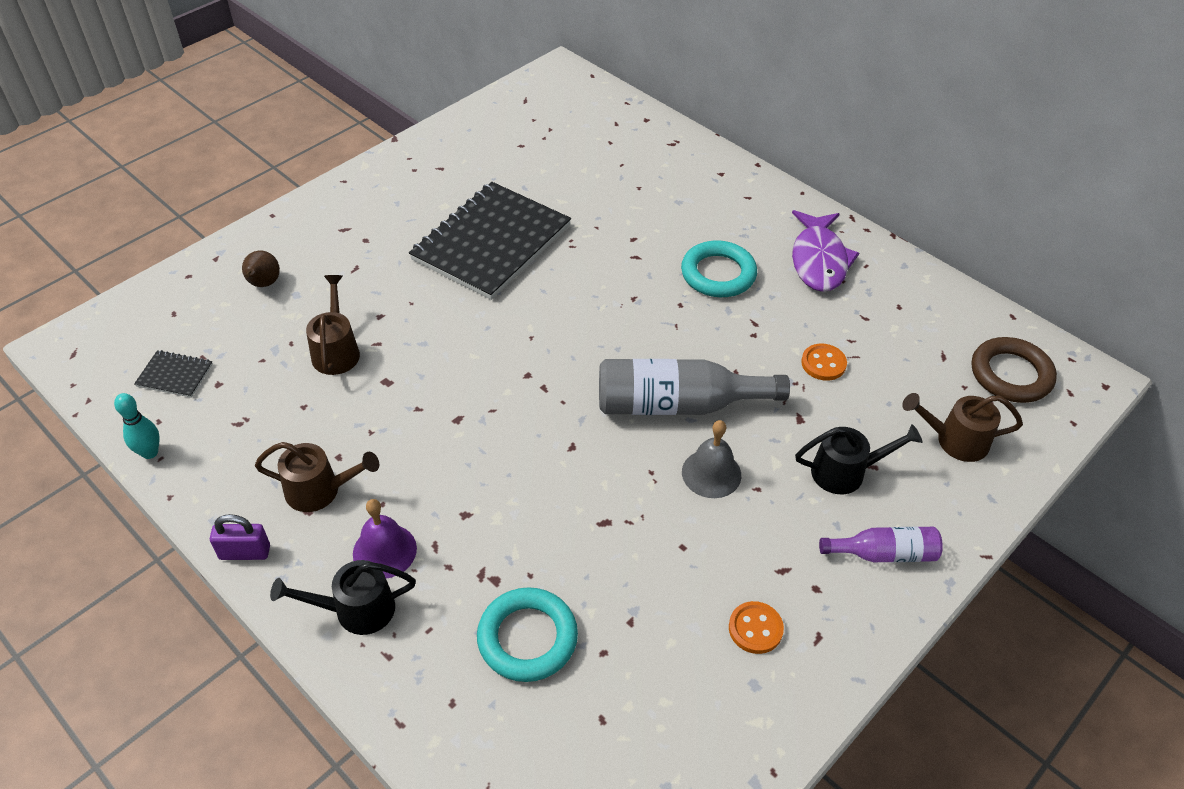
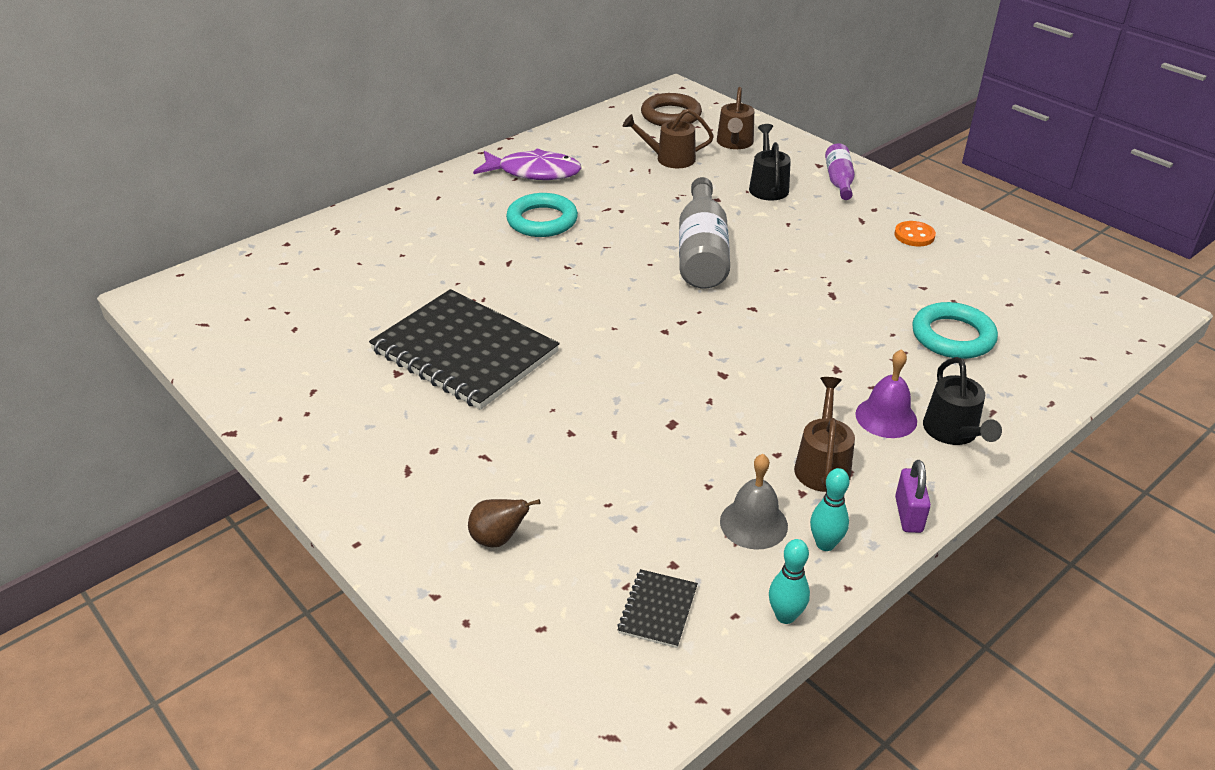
camera: 85 degrees left, 10 degrees down
(220, 485) = (825, 544): none -> turquoise bowling pin
(336, 350) = (623, 465): brown watering can -> brown watering can (669, 159)
(711, 473) = (775, 242): grey bell -> grey bell (753, 523)
(823, 363) = (657, 183): orange button -> none

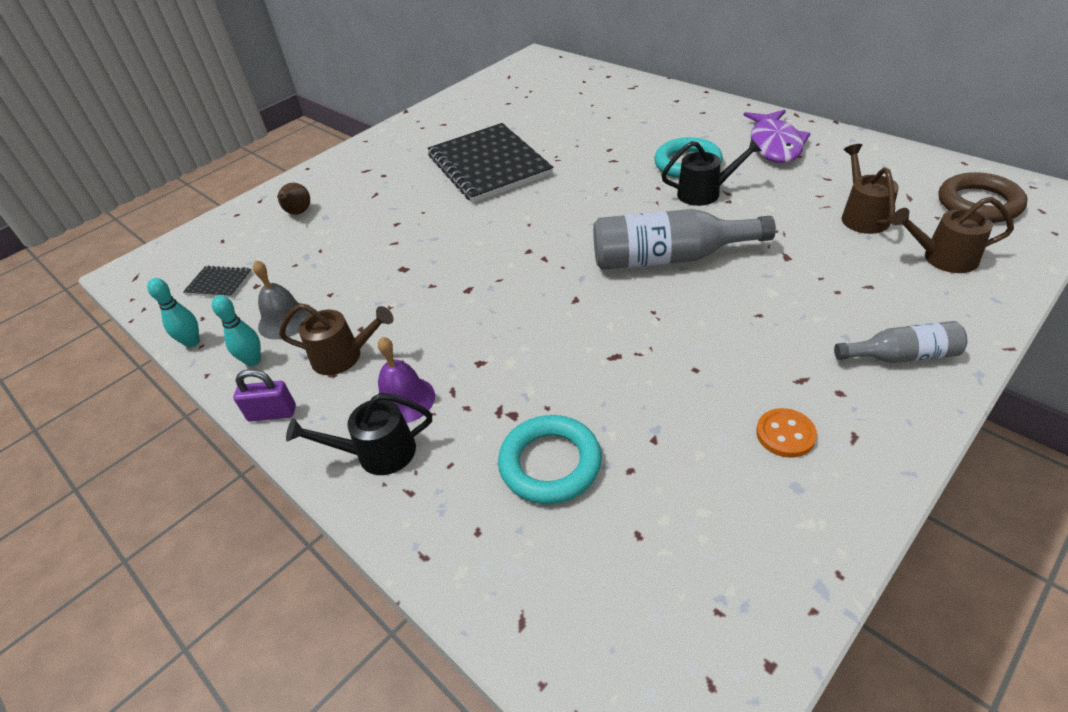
camera: 90 degrees right, 5 degrees up
(464, 351) = (489, 165): black notebook -> black notebook turned 60 degrees counterclockwise
(767, 186) = (843, 293): black watering can -> black watering can (705, 192)
(839, 181) = (901, 356): purple bottle -> grey bottle

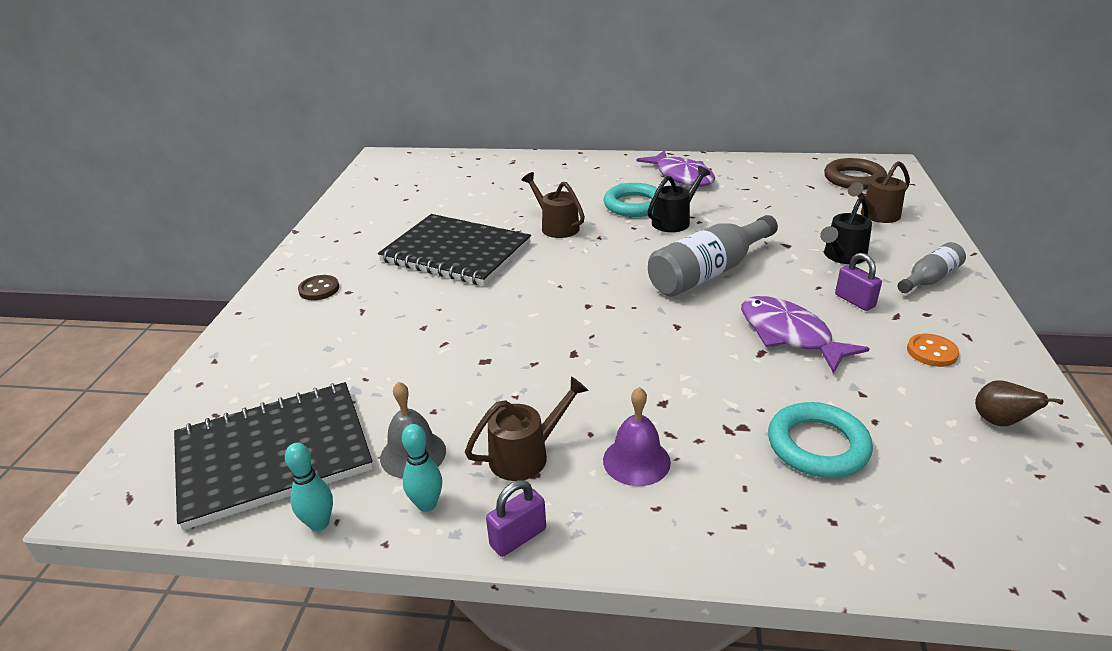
camera: 40 degrees left, 10 degrees down
(219, 283) = (273, 455): black notebook -> black notebook, size x2.46
(298, 213) = (287, 355): brown pear -> brown pear (999, 422)
(369, 166) = (319, 289): none -> brown button
(377, 453) = (671, 513): black watering can -> black watering can (842, 256)
(663, 351) = (789, 335): none -> purple fish
(777, 345) = (854, 301): none -> purple padlock
(862, 216) = (798, 205): brown watering can -> brown watering can (556, 226)

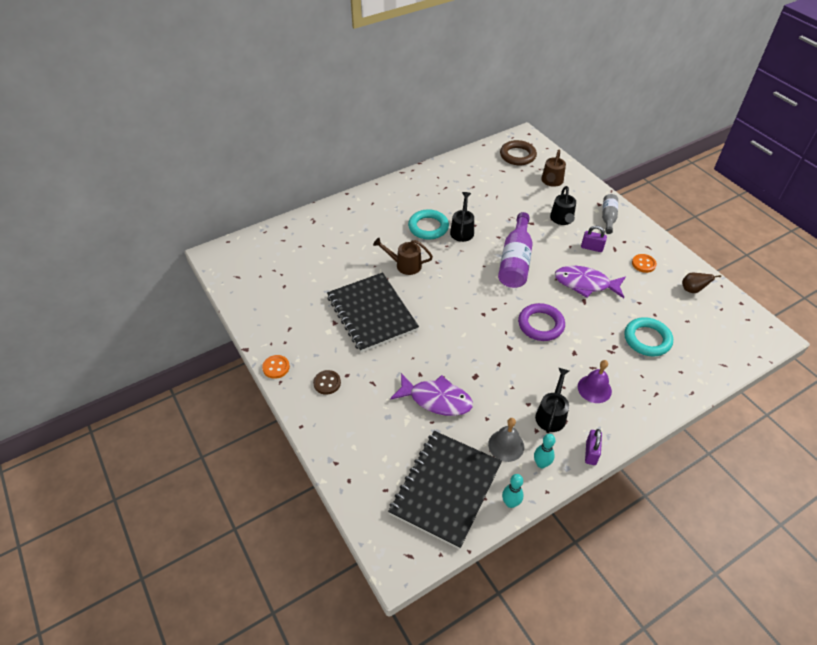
camera: 40 degrees left, 15 degrees up
(296, 256) = (276, 367): none -> orange button
(456, 252) = (372, 313): black notebook -> black notebook turned 75 degrees clockwise
(526, 455) = (551, 414): brown watering can -> black watering can
(654, 349) = (541, 325): none -> purple ring
(681, 176) = (429, 191): purple fish -> purple fish (436, 399)
(708, 272) = (515, 261): grey bottle -> purple bottle

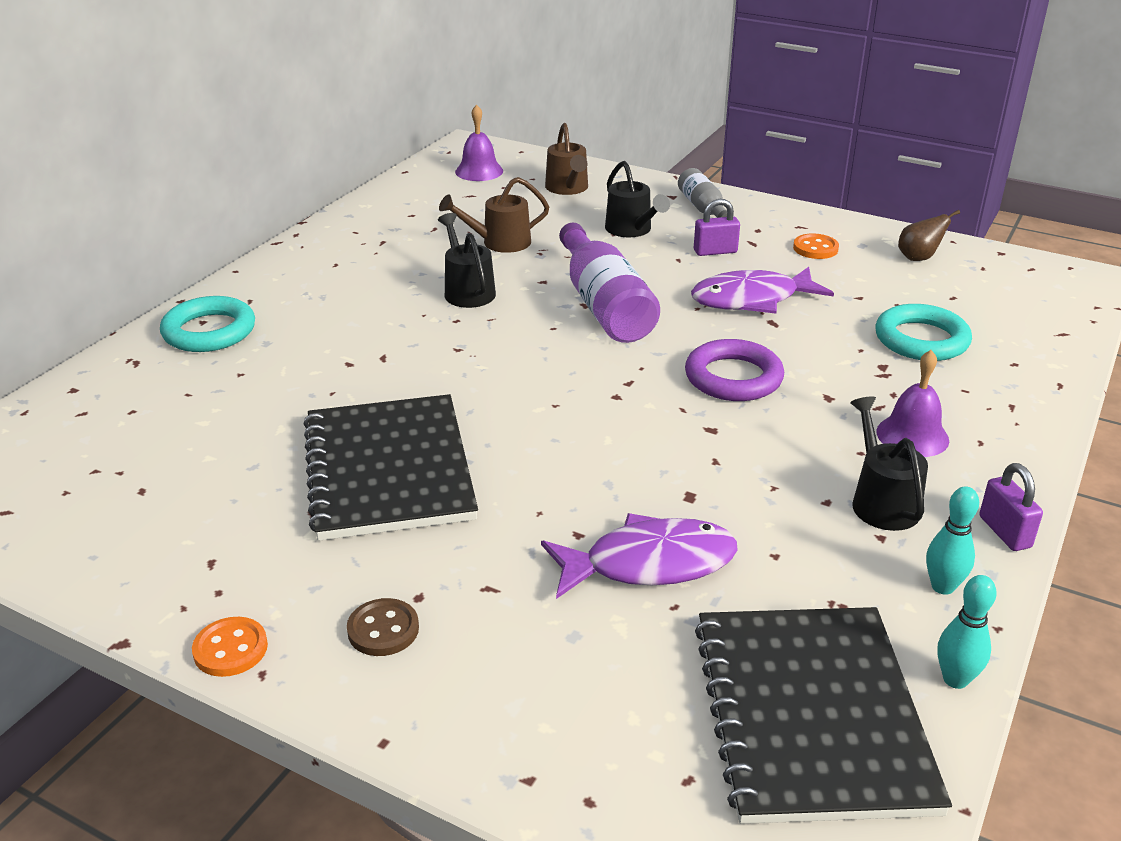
camera: 30 degrees left, 15 degrees down
(372, 313) = (389, 470): black notebook -> black notebook turned 45 degrees clockwise
(404, 265) = (395, 372): brown watering can -> brown watering can (499, 243)
(428, 227) = (396, 304): turquoise ring -> turquoise ring (209, 331)
(506, 445) = (852, 584): grey bell -> none
(517, 155) = (479, 171): brown ring -> purple bell

